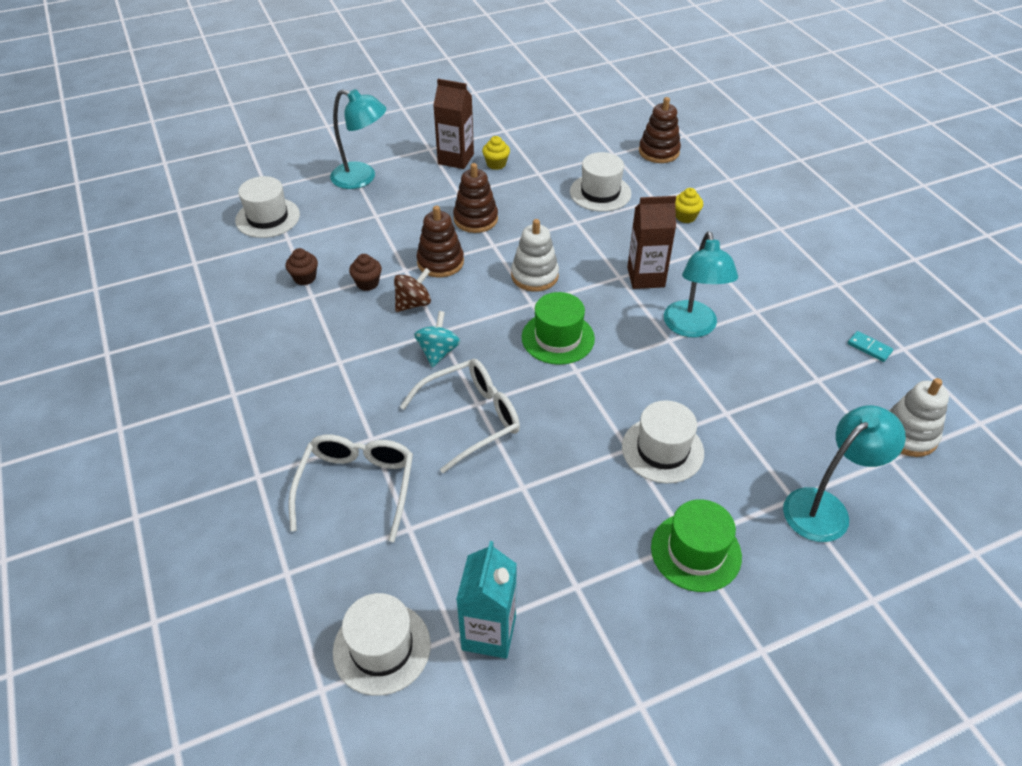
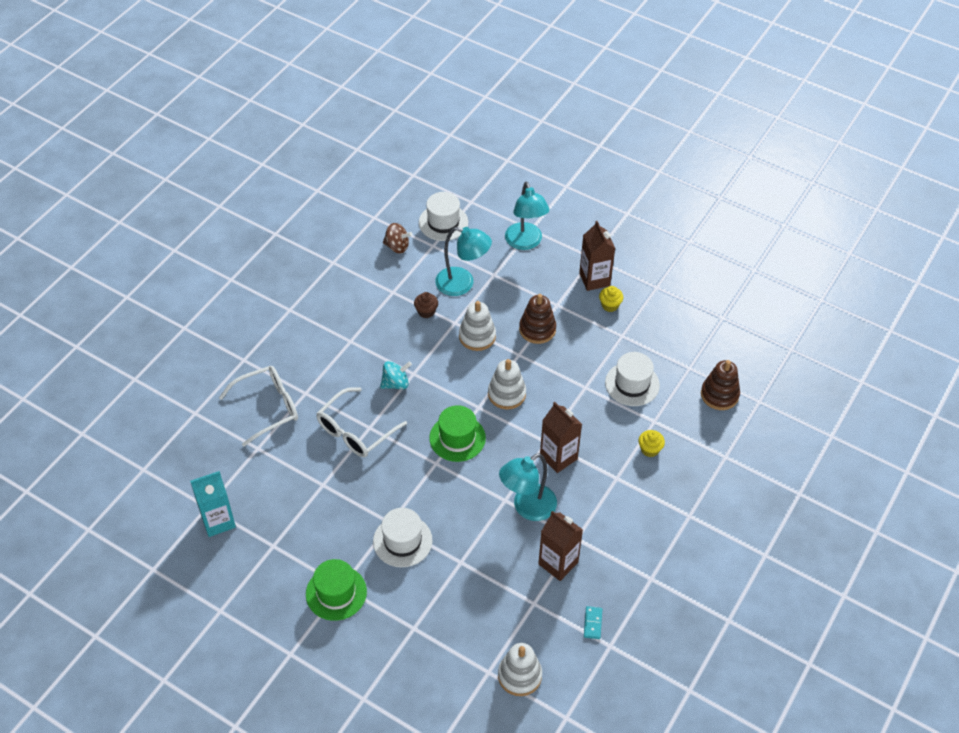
camera: 55 degrees right, 5 degrees up
(305, 278) = (405, 278): brown cupcake -> none
(382, 648) = (180, 480): white hat -> none
(413, 303) = (427, 346): brown spinning top -> brown spinning top (397, 246)
(440, 262) = (477, 336): brown stacking toy -> white stacking toy
(471, 418) = (355, 431): white glasses -> white glasses turned 105 degrees clockwise
(778, 338) = (558, 563): none -> brown carton
(825, 507) = (418, 648): turquoise lamp -> turquoise lamp (462, 284)

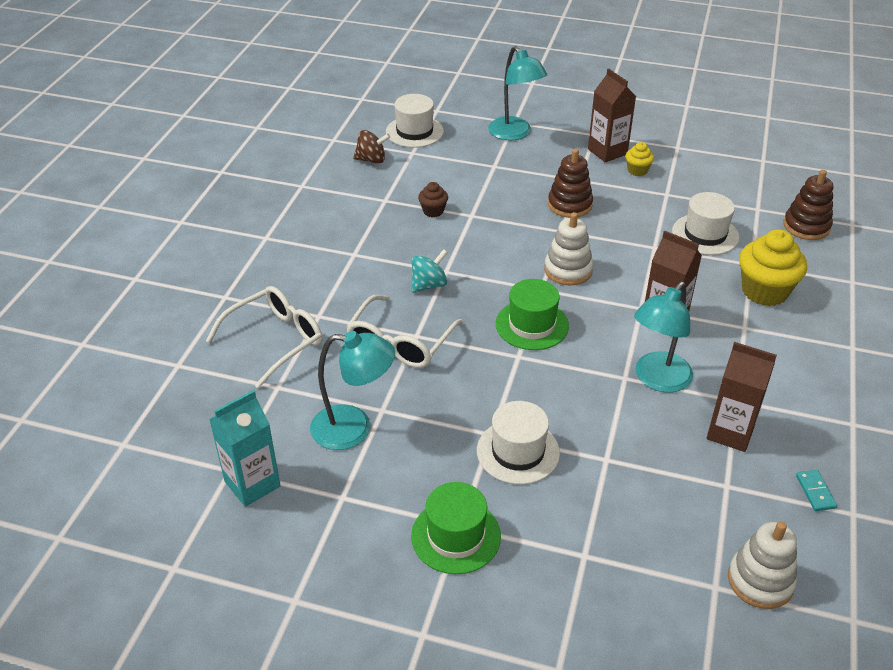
camera: 15 degrees left, 10 degrees down
(462, 284) = (463, 180): turquoise lamp -> turquoise lamp (354, 428)
(477, 336) = (504, 223): white stacking toy -> none
(649, 449) = (764, 291): yellow cupcake -> yellow cupcake, size x1.98

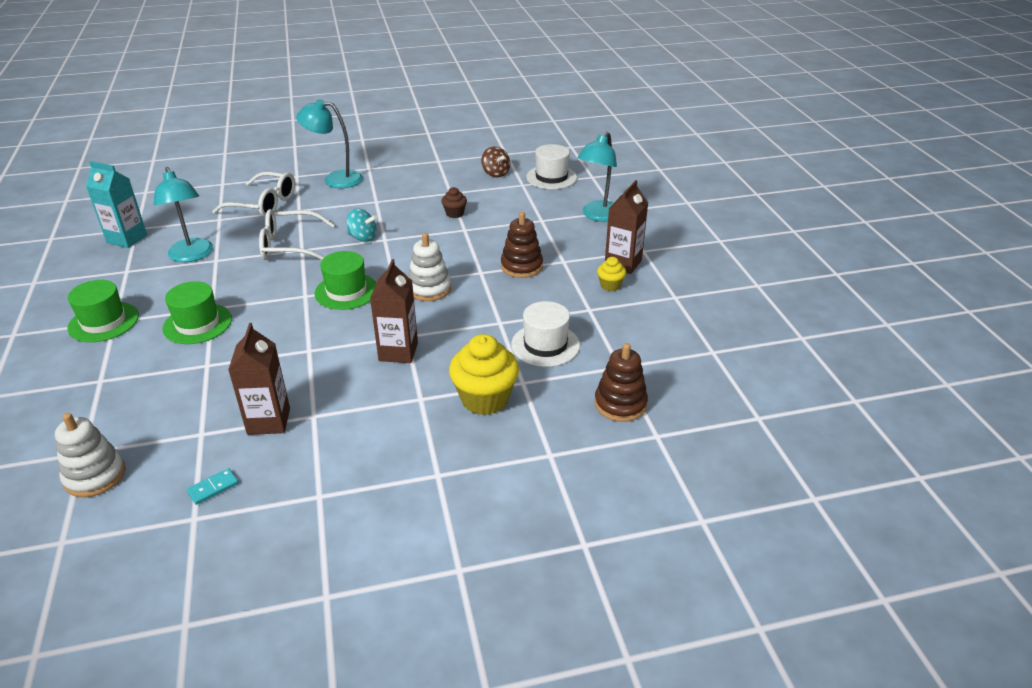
camera: 60 degrees right, 5 degrees down
(518, 451) = (197, 324): white hat -> green hat
(657, 380) = (315, 367): turquoise lamp -> turquoise lamp (335, 179)

